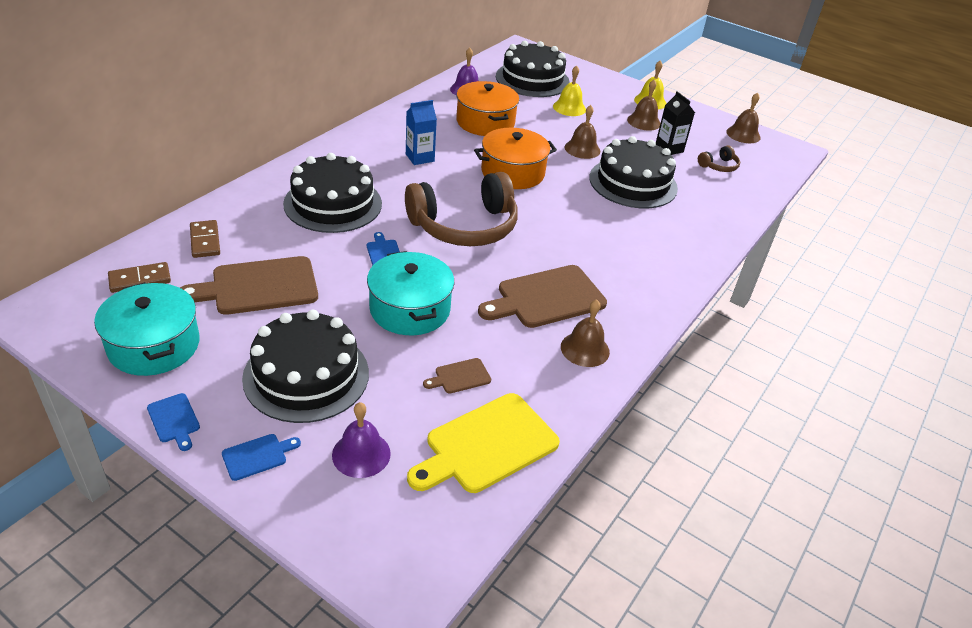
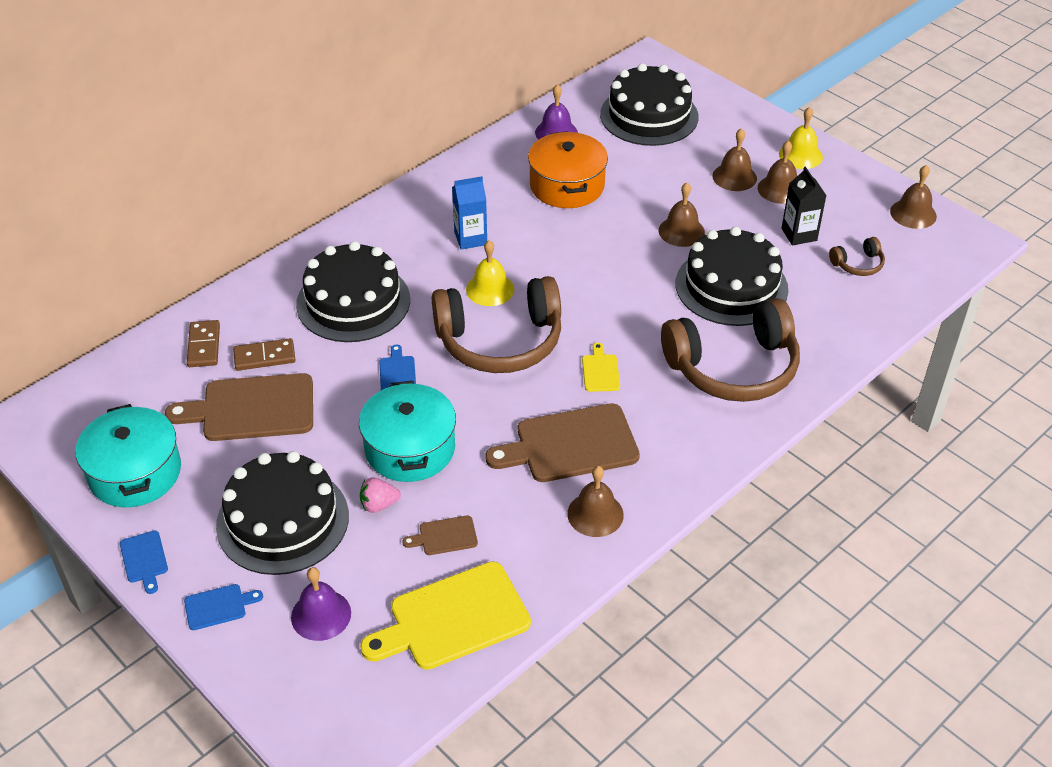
camera: 15 degrees right, 5 degrees up
(140, 280) = (130, 392): brown domino -> brown domino (264, 357)
(393, 355) = (379, 505): none -> pink strawberry
(512, 172) = (580, 265): orange pot -> none
(553, 243) = (600, 371): none -> yellow cutting board
(569, 108) = (685, 164): yellow bell -> yellow bell (490, 289)
(608, 115) = (734, 177): none -> brown bell
(656, 236) = (733, 367): none -> brown headphones

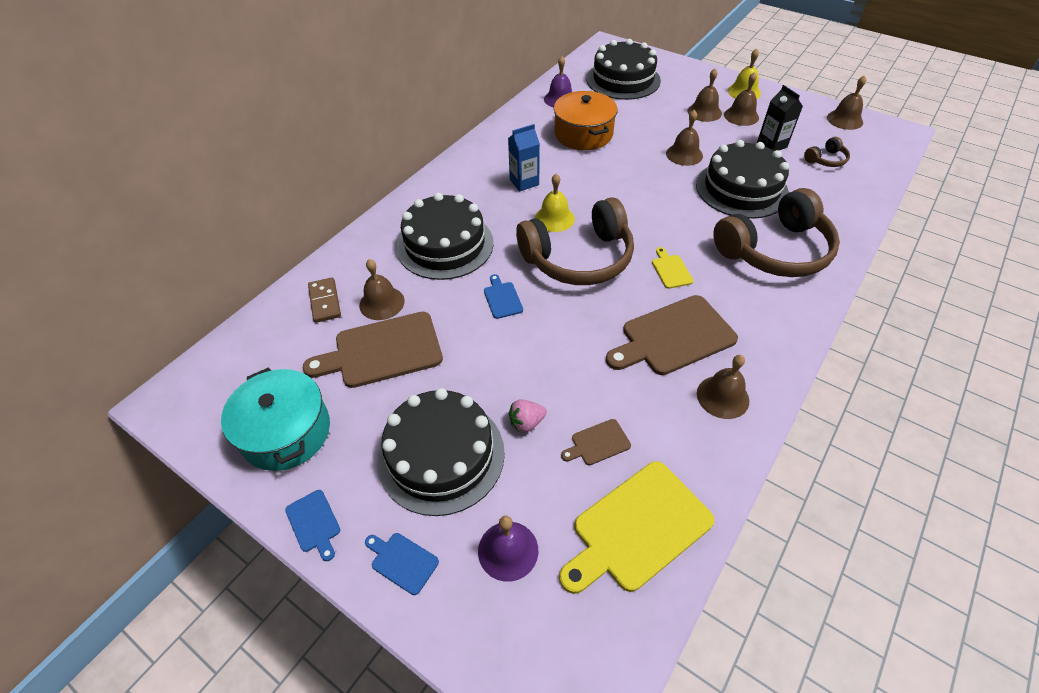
camera: 10 degrees left, 5 degrees up
(218, 606) = (402, 561): blue cutting board -> blue cutting board turned 120 degrees counterclockwise
(264, 357) = (382, 303): brown domino -> brown bell
(410, 448) = (536, 364): turquoise pot -> none

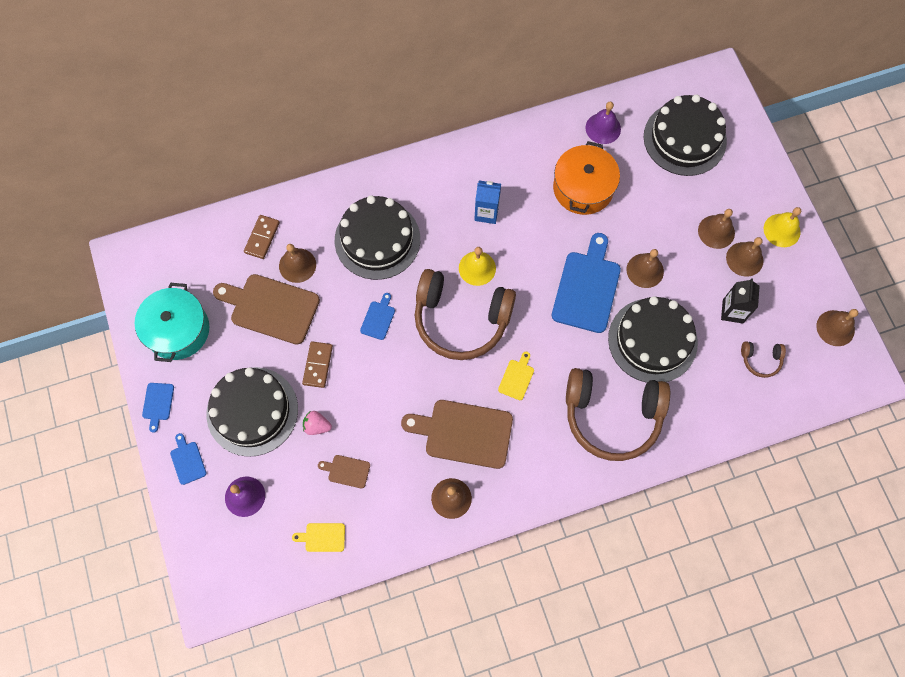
camera: 35 degrees right, 20 degrees up
(477, 369) = (317, 365): none -> brown domino
(637, 528) = (322, 537): yellow cutting board -> yellow cutting board, size x0.46
(655, 185) = (587, 288): none -> blue cutting board

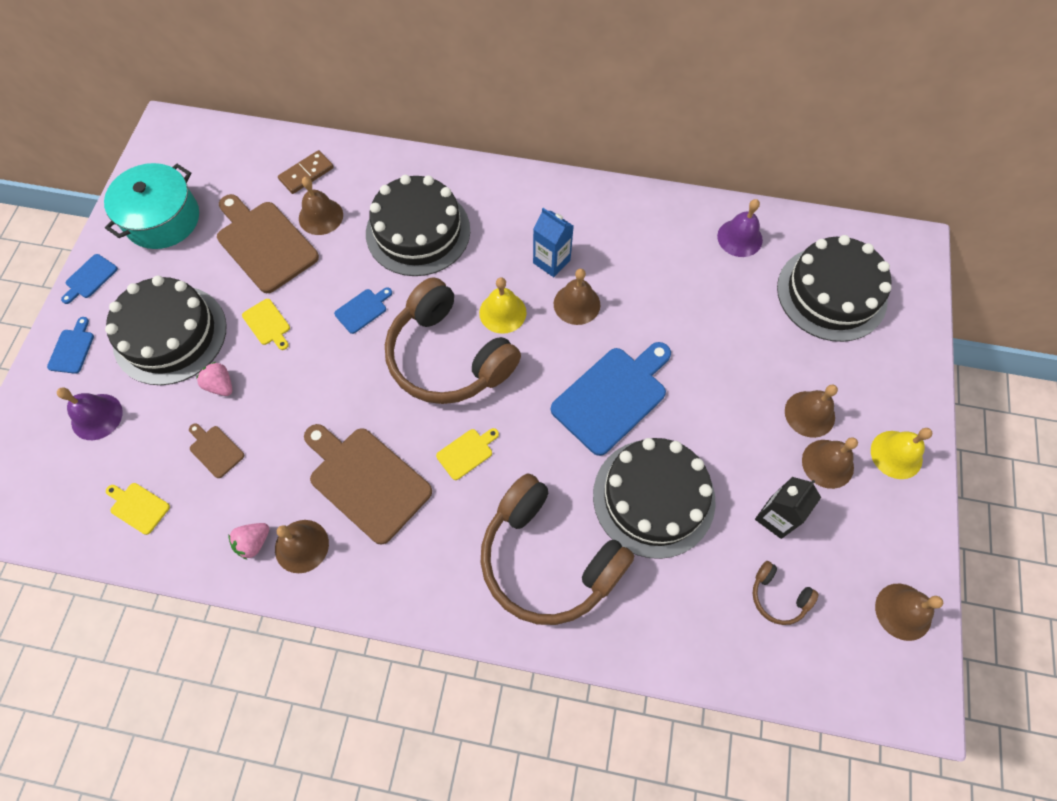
camera: 30 degrees right, 5 degrees down
(317, 365) = (267, 324): brown domino -> yellow cutting board
(418, 514) = (253, 542): none -> pink strawberry
(583, 188) = (677, 288): orange pot -> none
(645, 270) = (694, 413): brown bell -> brown bell (576, 304)

